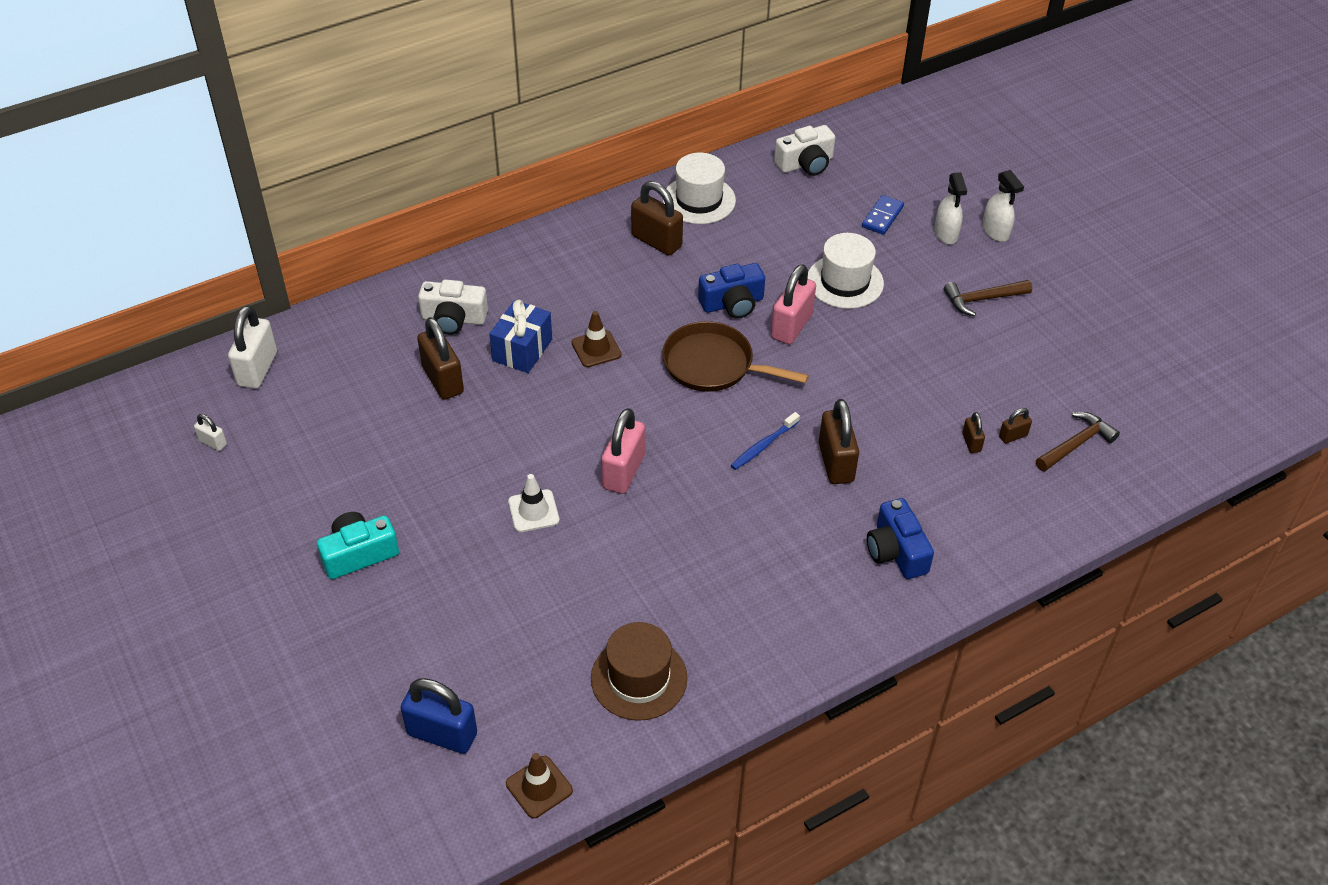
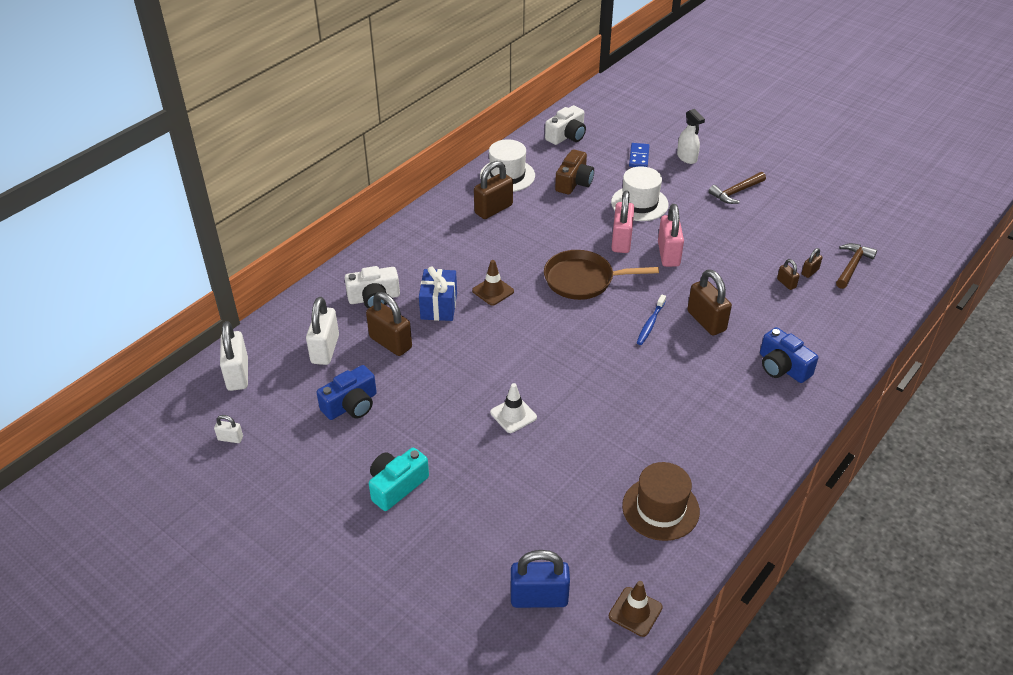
camera: 20 degrees left, 5 degrees down
(366, 367) = (325, 349): none -> white padlock
(623, 472) = (563, 369): pink padlock -> pink padlock (668, 254)
(656, 241) = (493, 209): brown padlock -> brown padlock turned 60 degrees counterclockwise
(732, 303) = (571, 236): blue camera -> blue camera (351, 405)
(777, 231) = (574, 182): none -> brown camera
(995, 232) = (718, 149): white spray bottle -> none

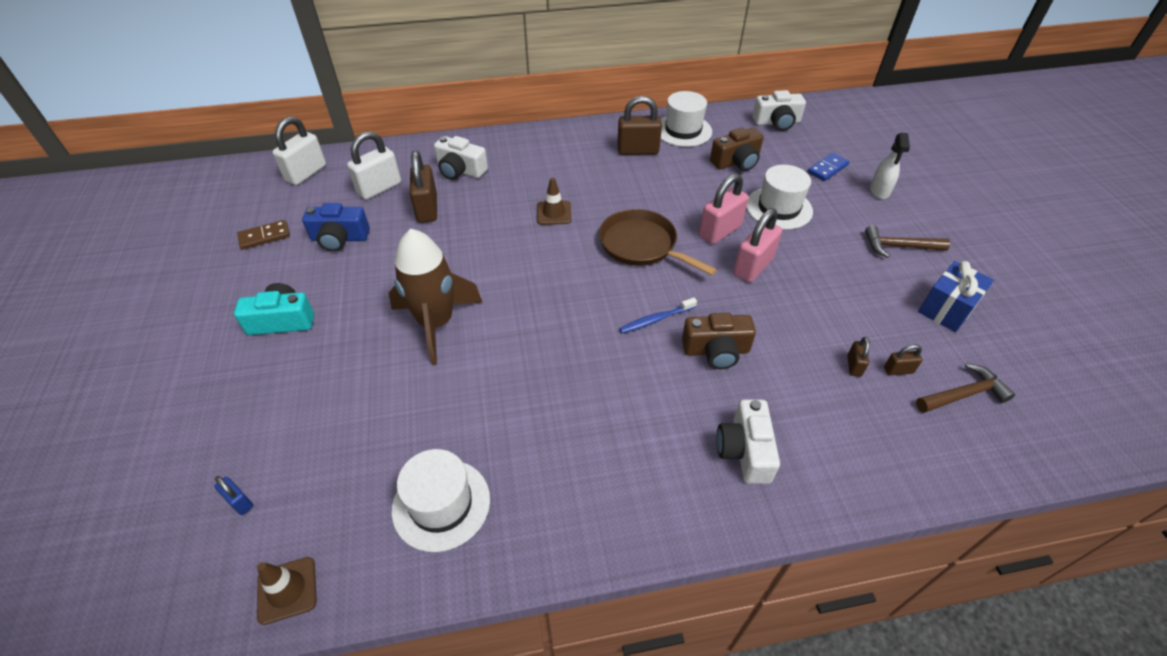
camera: 40 degrees right, 5 degrees up
(230, 438) = (241, 214): white padlock -> none
(282, 442) = (264, 236): none -> brown domino
(439, 306) = (497, 201): blue gift -> blue gift (946, 309)
(513, 415) = (436, 323): white traffic cone -> brown rocket
(539, 598) = (240, 502): blue padlock -> blue padlock, size x0.49
(660, 508) = (441, 504): brown hat -> white hat
(706, 321) = (716, 351): brown padlock -> brown camera
(782, 367) = (744, 450): blue camera -> white camera

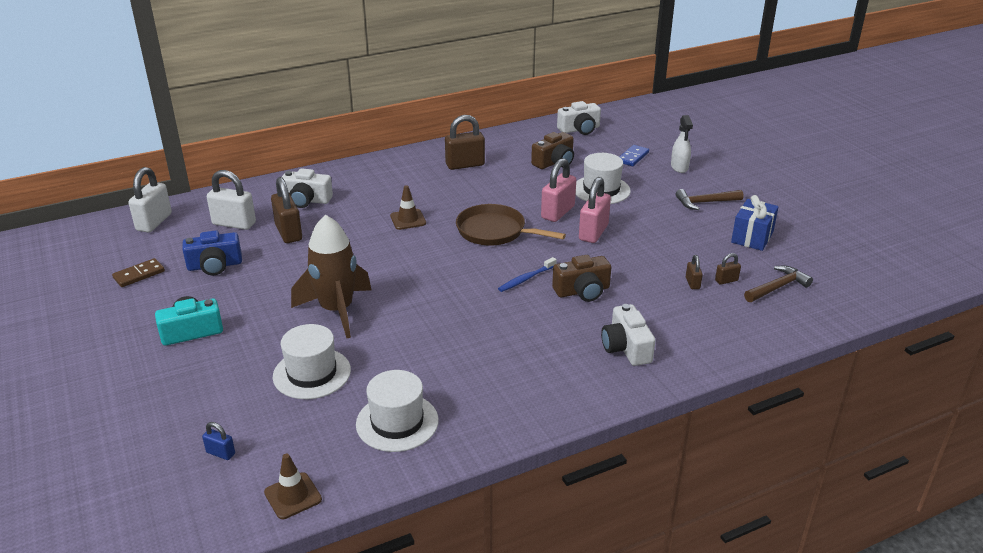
camera: 15 degrees left, 15 degrees down
(379, 188) = (234, 224): white padlock -> white padlock turned 75 degrees clockwise
(683, 130) = (500, 145): white hat -> white hat (312, 373)

